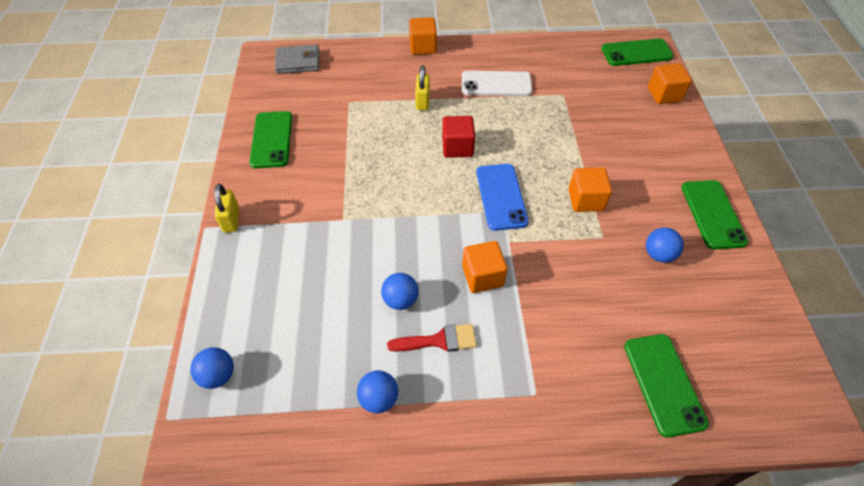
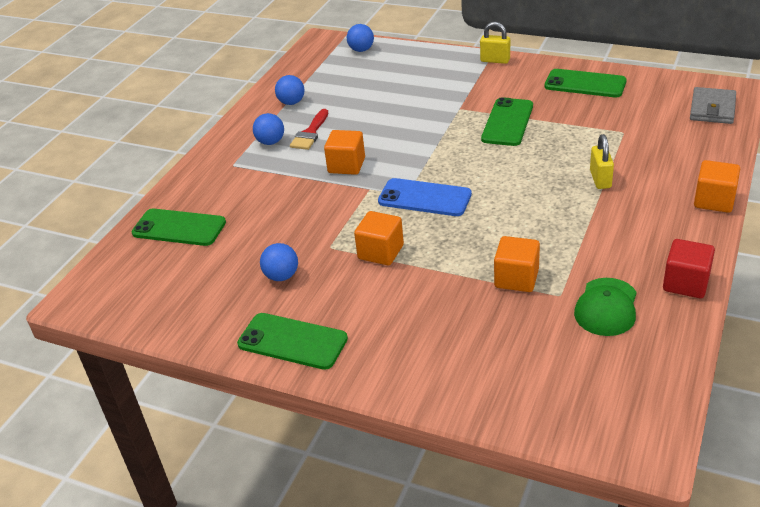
camera: 120 degrees right, 15 degrees down
(400, 300) = (358, 123): blue ball -> blue ball (270, 142)
(422, 101) = (600, 179): yellow padlock -> yellow padlock turned 60 degrees clockwise
(457, 147) = (510, 187): red cube -> red cube (685, 283)
(496, 84) = (607, 242): white phone -> none
(559, 73) = (606, 307): none -> green cap
(636, 53) = (623, 415): green phone -> green phone (507, 122)
(664, 94) = (509, 400): orange cube -> orange cube (516, 278)

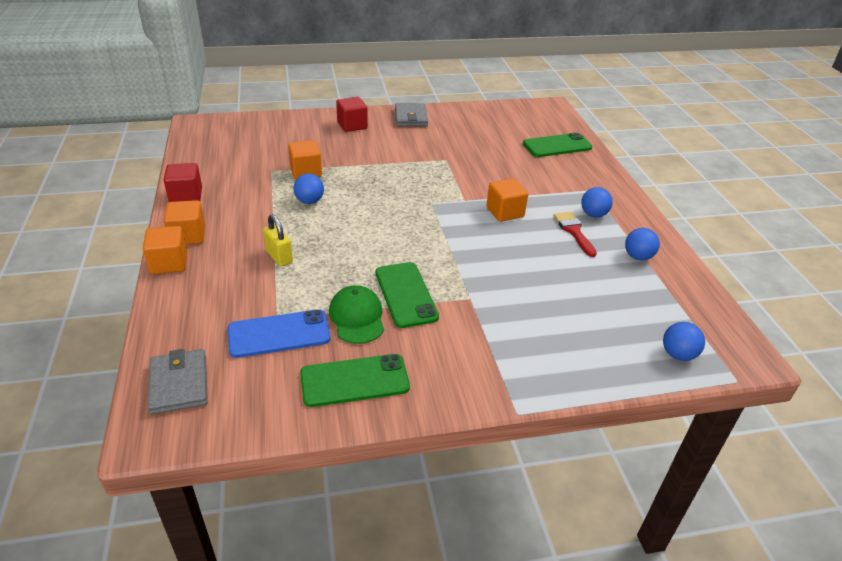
camera: 140 degrees right, 0 degrees up
(281, 276) = (455, 139): blue ball -> blue ball (309, 201)
(292, 341) = (411, 117): green phone -> grey wallet
(380, 252) = (409, 164): orange cube -> orange cube (188, 236)
(393, 352) = (352, 125): none -> red cube
(424, 198) = (415, 204): blue phone -> blue phone (279, 334)
(495, 60) = (498, 390): yellow padlock -> none
(606, 307) = (238, 171): green cap -> green cap (357, 317)

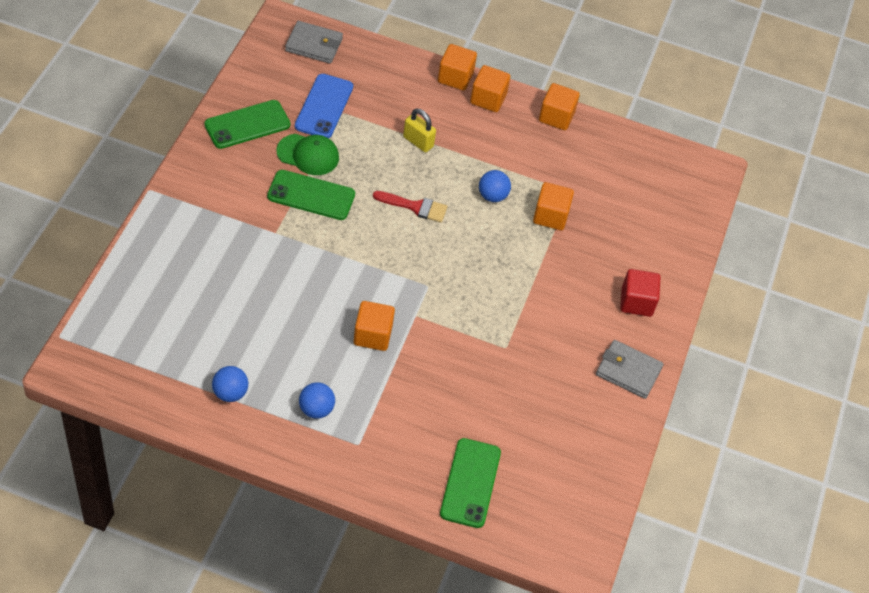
camera: 115 degrees right, 15 degrees up
(186, 196) = (556, 117): red cube -> orange cube
(279, 257) = (418, 142): yellow padlock -> yellow padlock turned 45 degrees clockwise
(354, 380) = (247, 125): green phone -> green phone turned 45 degrees clockwise
(573, 231) = (303, 370): red brush -> red brush (415, 207)
(678, 354) = (111, 321): blue ball -> none

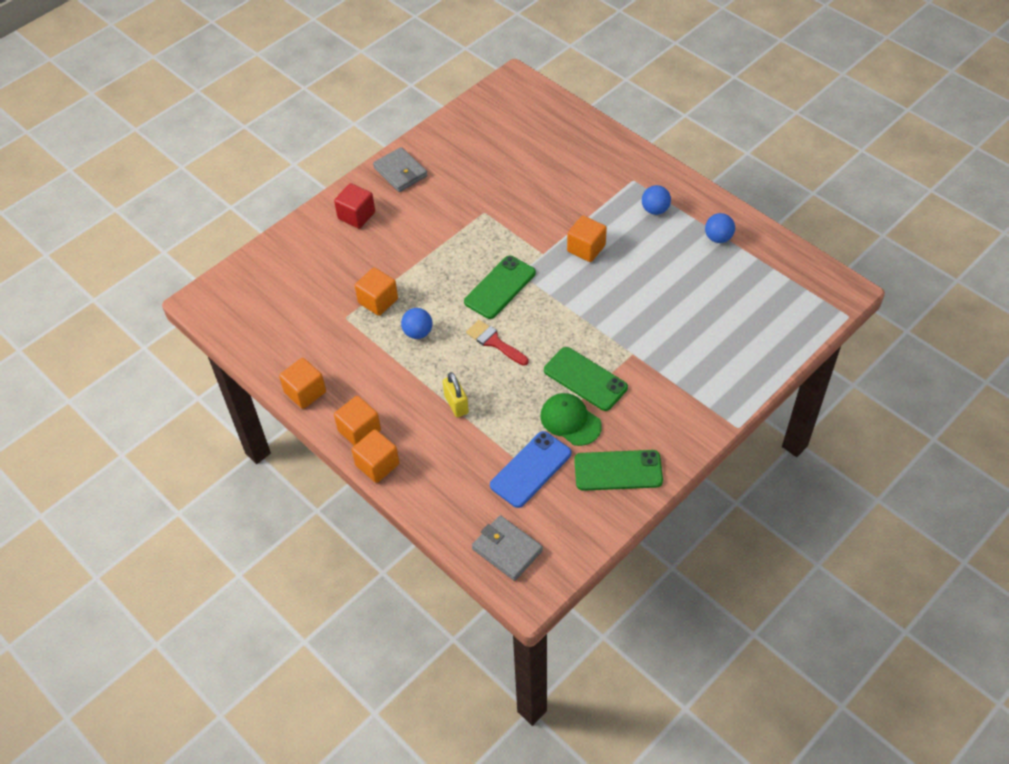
camera: 145 degrees left, 0 degrees up
(470, 483) = (563, 137): green phone -> green phone (500, 287)

